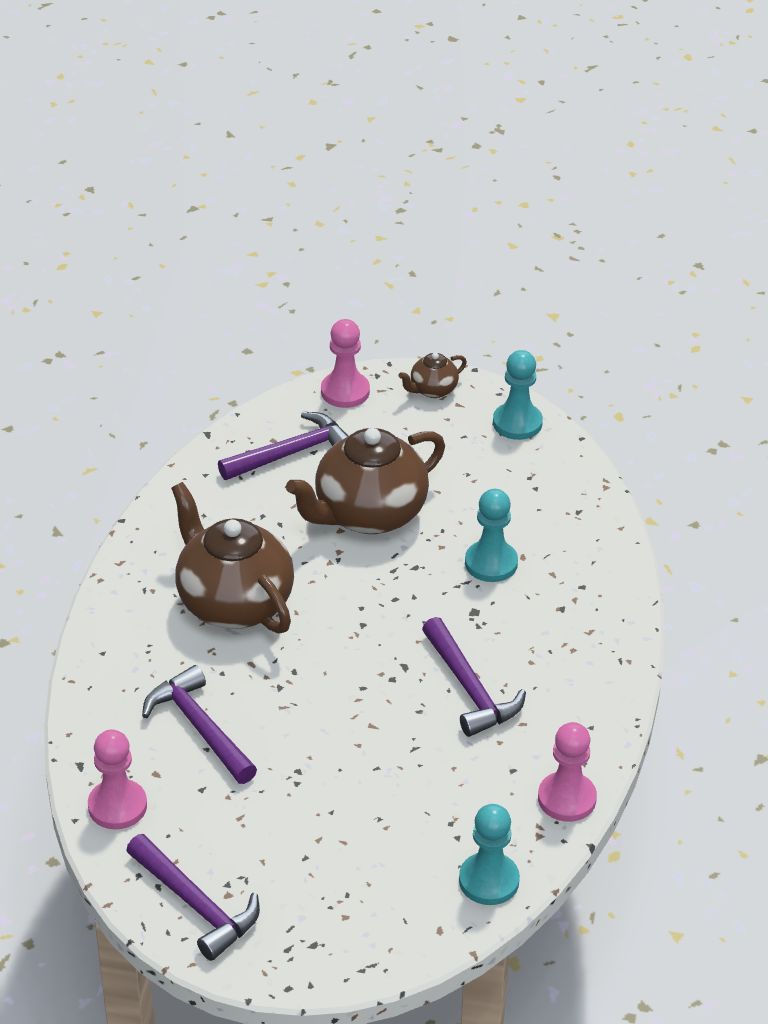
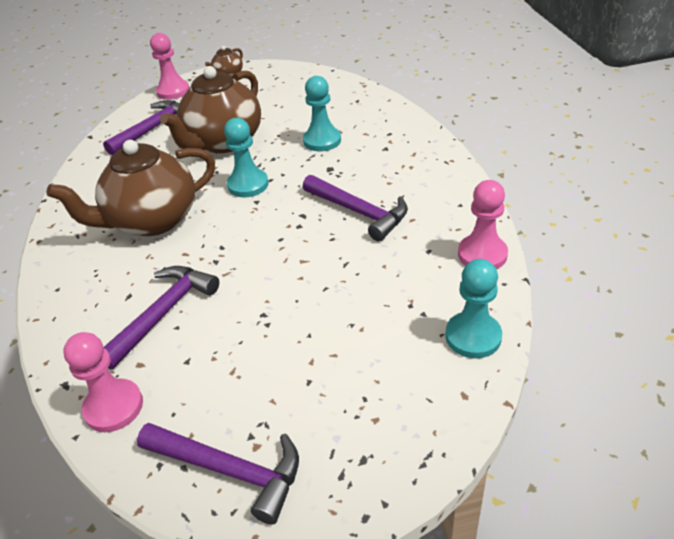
camera: 20 degrees left, 0 degrees up
(200, 728) = (163, 313): purple hammer -> purple hammer turned 90 degrees clockwise
(233, 603) = (152, 220): brown teapot -> brown teapot turned 60 degrees counterclockwise
(517, 423) = (289, 74): turquoise pawn -> turquoise pawn (248, 185)

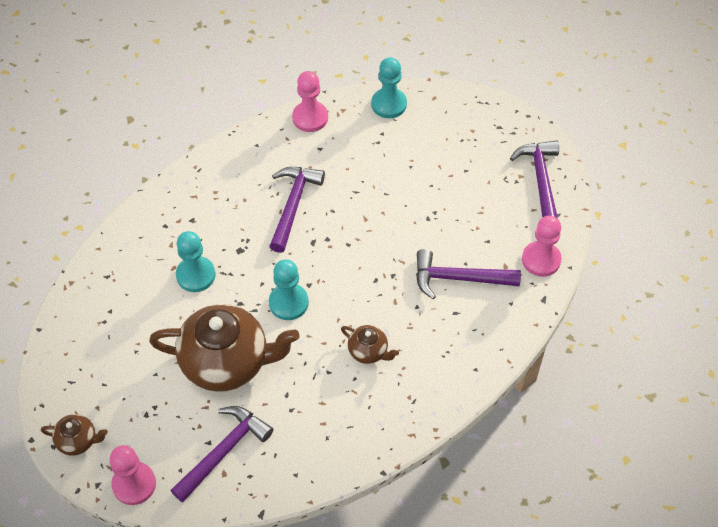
camera: 120 degrees left, 15 degrees up
(152, 220) = (368, 351): brown teapot -> brown teapot, size x0.45
(153, 128) = (223, 451): purple hammer -> purple hammer turned 120 degrees clockwise

